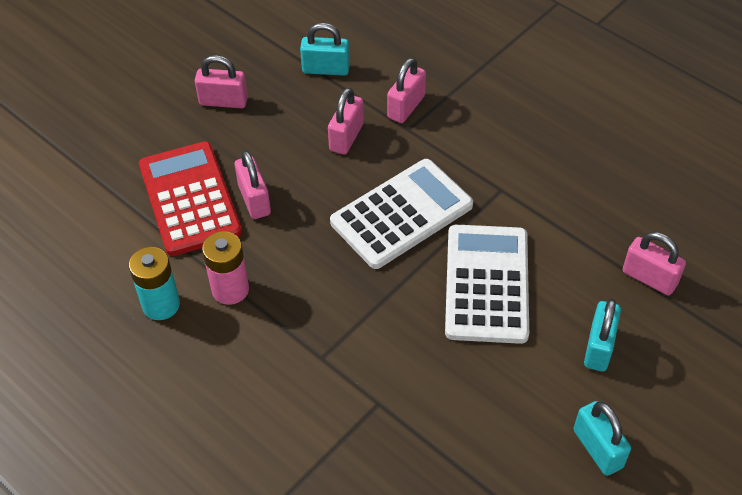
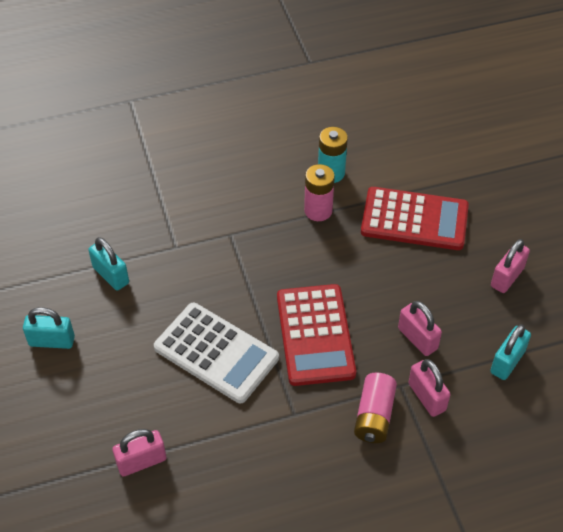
camera: 120 degrees right, 0 degrees up
(254, 200) = (389, 254): pink padlock -> none
(401, 214) = (315, 335): white calculator -> red calculator
(455, 133) = (374, 416): none -> pink battery
(598, 347) = (115, 389): turquoise padlock -> turquoise padlock (111, 275)

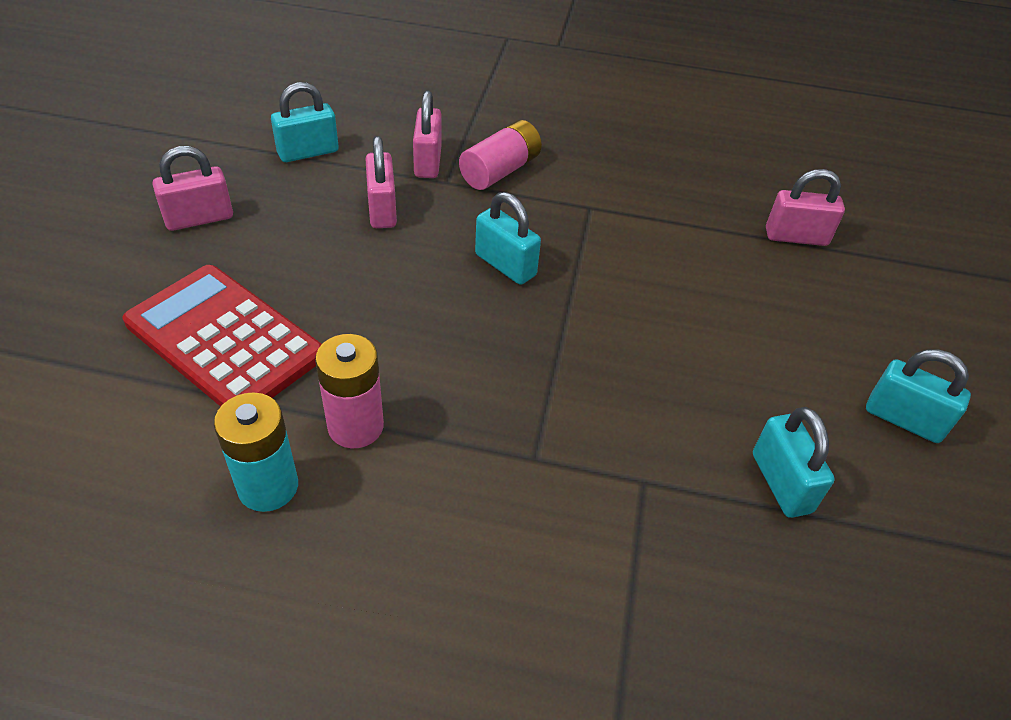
camera: 155 degrees left, 5 degrees down
(216, 353) = (652, 301): white calculator -> none
(315, 335) = (505, 265): red calculator -> turquoise padlock

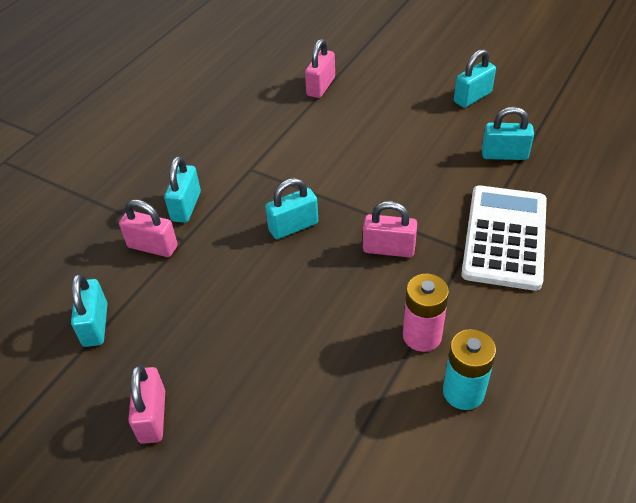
camera: 65 degrees left, 0 degrees up
(224, 339) = (314, 407): red calculator -> none
(382, 210) = (200, 285): pink padlock -> pink padlock (389, 249)
(500, 171) = (186, 206): pink battery -> turquoise padlock
(582, 504) = (505, 237): none -> white calculator

